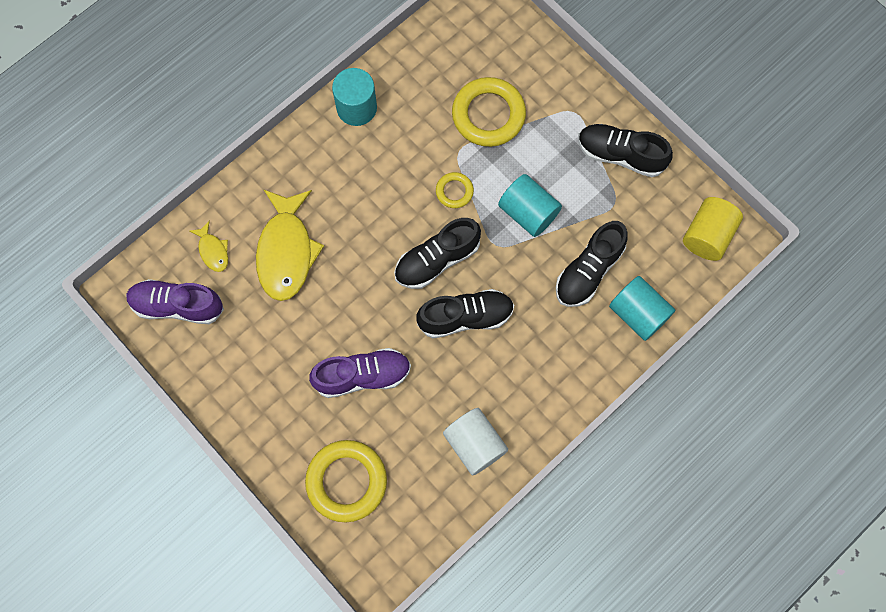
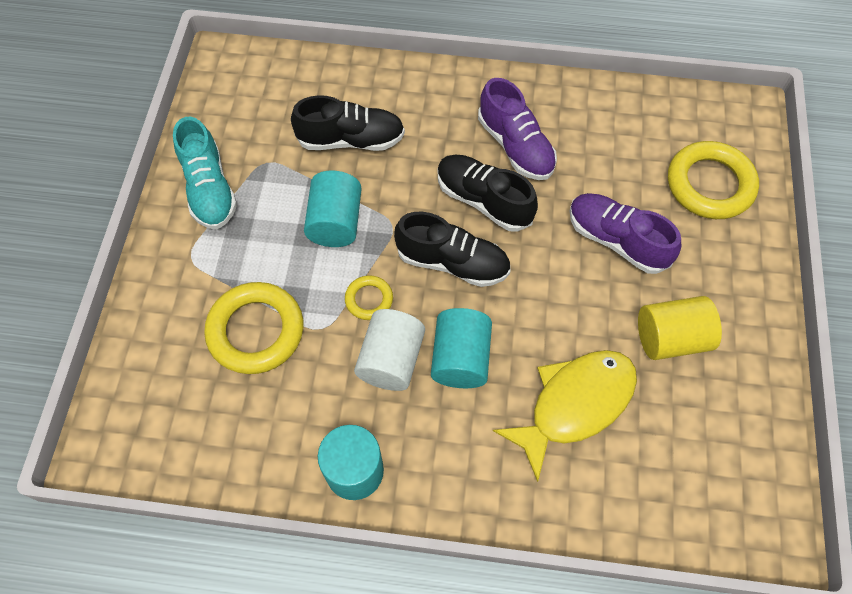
camera: 130 degrees left, 10 degrees down
(177, 306) = (732, 464): purple shoe -> purple shoe (515, 146)
(213, 251) = (645, 480): yellow fish -> none
(474, 444) = (581, 119): white cylinder -> white cylinder (391, 360)
(620, 155) = (209, 189): black shoe -> turquoise shoe
(638, 314) = (357, 83): turquoise cylinder -> turquoise cylinder (460, 358)
(707, 236) = (239, 79): yellow cylinder -> yellow cylinder (670, 338)

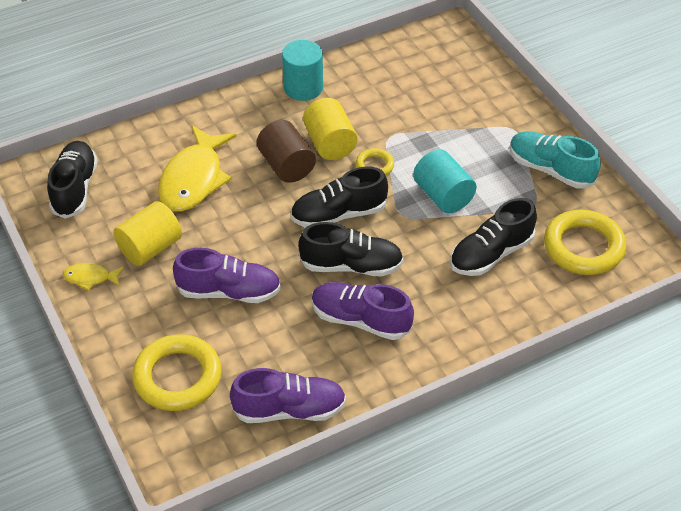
camera: 145 degrees right, 15 degrees down
(256, 331) = (427, 115): yellow ring -> yellow ring (583, 247)
(391, 360) = (330, 143): white cylinder -> yellow cylinder
(460, 358) = (286, 166): turquoise cylinder -> brown cylinder
(628, 107) = (290, 410): none -> purple shoe
(722, 479) = (75, 188): none -> black shoe
(751, 337) = (90, 278): none -> yellow fish

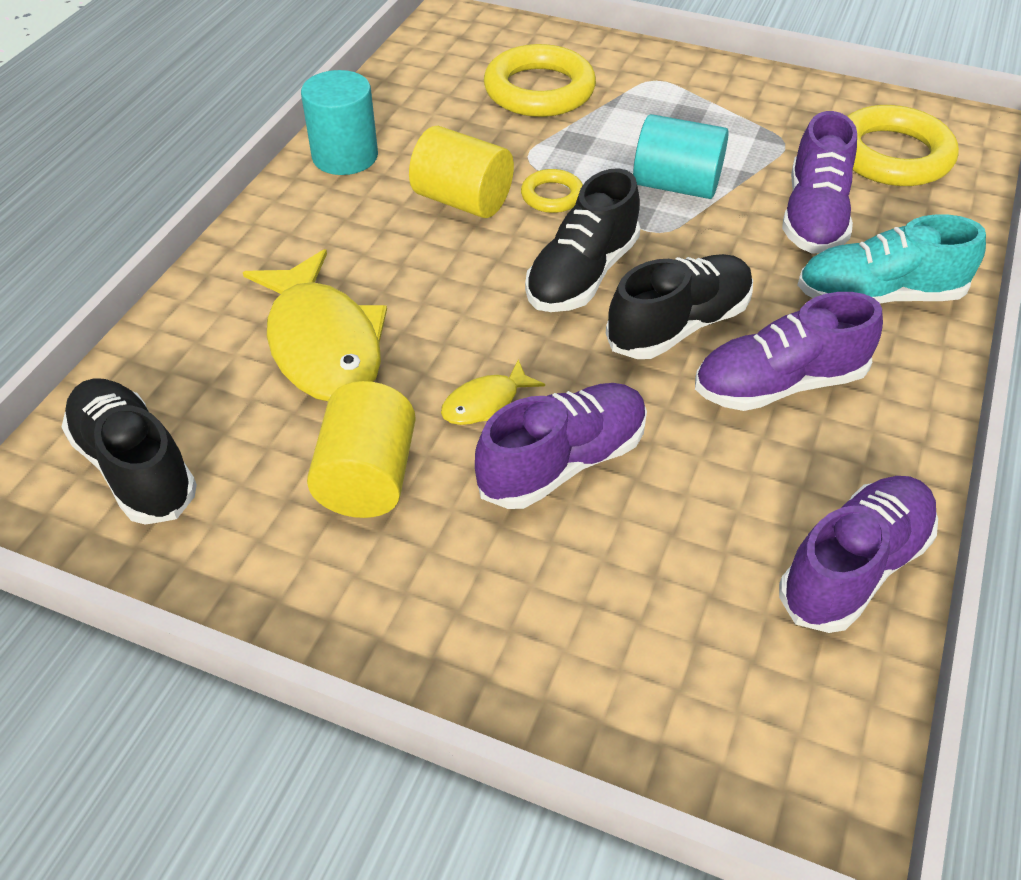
camera: 40 degrees left, 0 degrees up
(90, 278) = (319, 586): yellow fish -> yellow fish (486, 403)
(177, 377) = (644, 641): yellow ring -> yellow ring (539, 90)
(286, 166) = (438, 256): brown cylinder -> none
(491, 254) = (813, 217): black shoe -> purple shoe
(550, 169) = (750, 99): turquoise shoe -> turquoise shoe (878, 296)

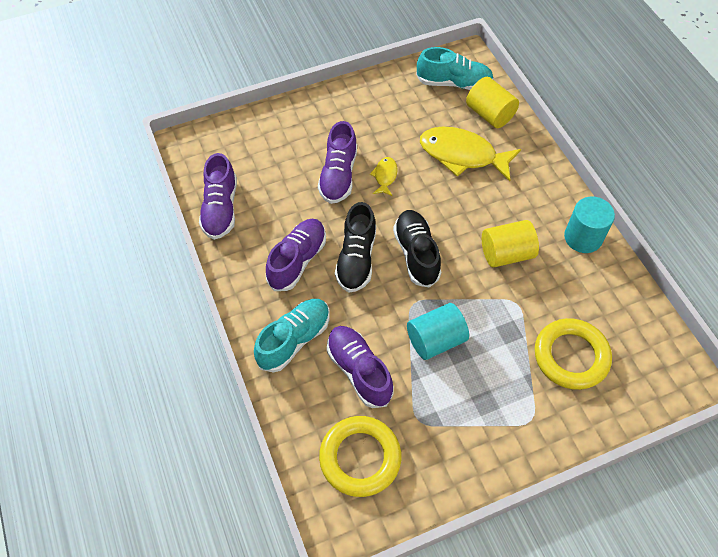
camera: 135 degrees right, 10 degrees up
(135, 467) = (454, 83): black shoe -> turquoise shoe
(367, 477) = (388, 128): yellow cylinder -> yellow cylinder (489, 114)
(552, 196) = (477, 287): yellow ring -> none

